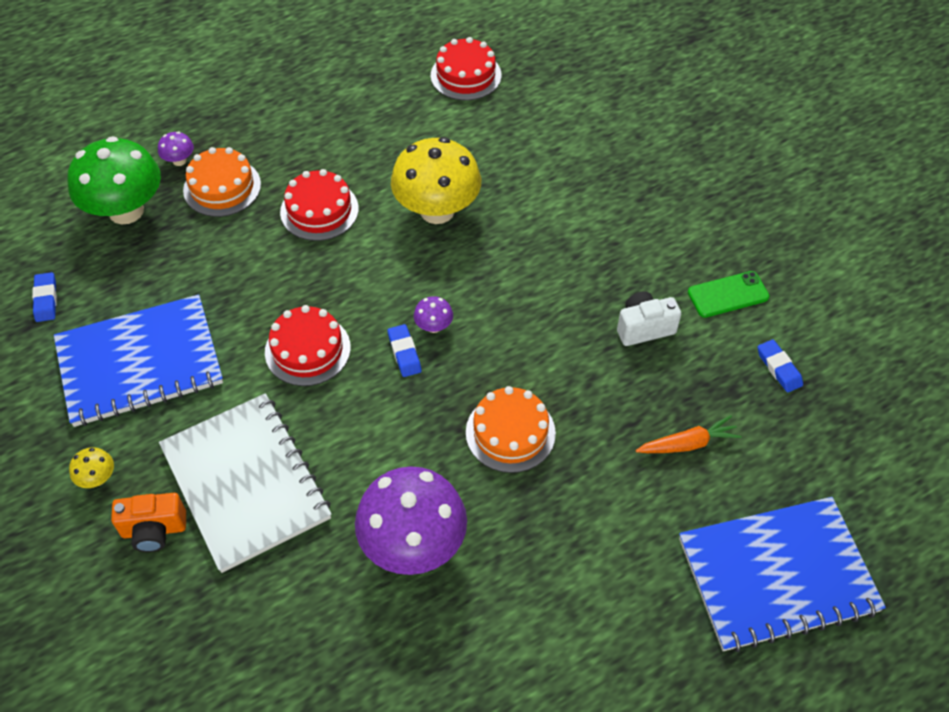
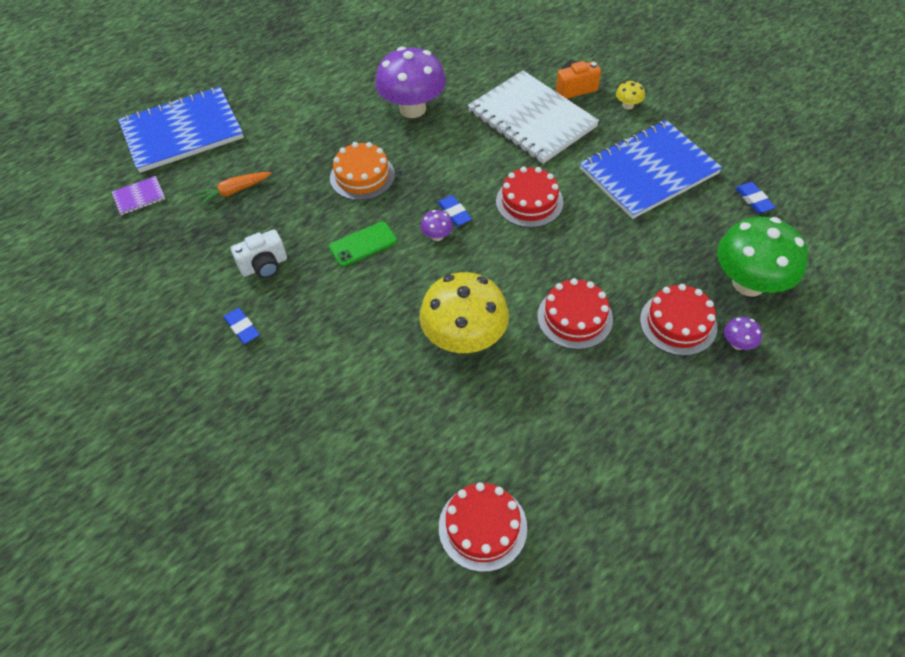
camera: 170 degrees right, 0 degrees up
(222, 187) = (678, 323): orange cake -> red cake
(728, 295) = (189, 307): green phone -> green phone (363, 244)
(779, 368) = (156, 255): blue eraser -> blue eraser (242, 328)
(820, 462) = (139, 197): none -> purple notebook

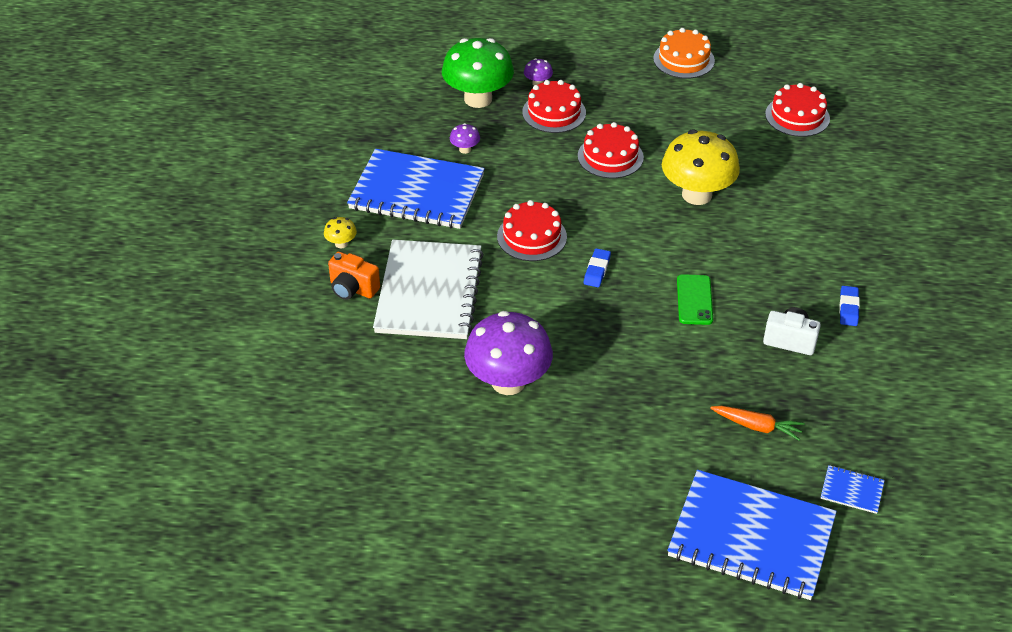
camera: 135 degrees left, 10 degrees down
(139, 197) = (852, 490): purple notebook -> blue notebook
(362, 176) = (630, 354): orange cake -> orange cake (683, 60)
(363, 244) = (694, 300): green phone -> green phone turned 75 degrees clockwise
(437, 236) = (631, 264): purple mushroom -> purple mushroom (465, 149)
(753, 200) = (387, 128): blue eraser -> none

